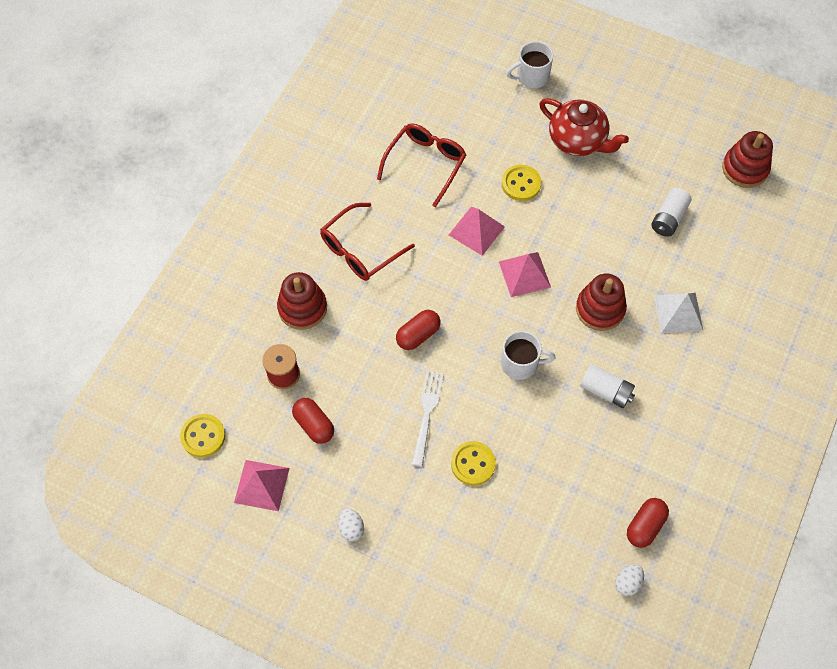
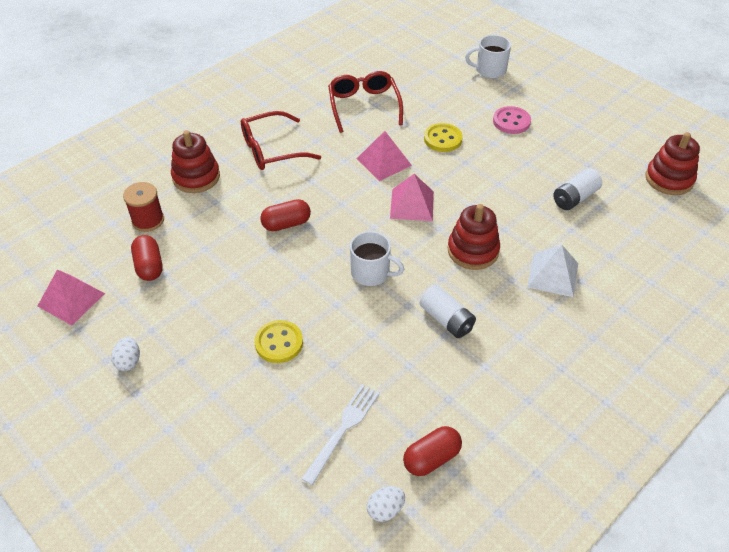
camera: 20 degrees right, 15 degrees down
(203, 436) = (47, 246): yellow button -> none
(425, 164) = (364, 106): red glasses -> red glasses turned 60 degrees counterclockwise
(427, 413) = (258, 287): white fork -> white fork (343, 429)
(578, 140) = (511, 121): red teapot -> pink button

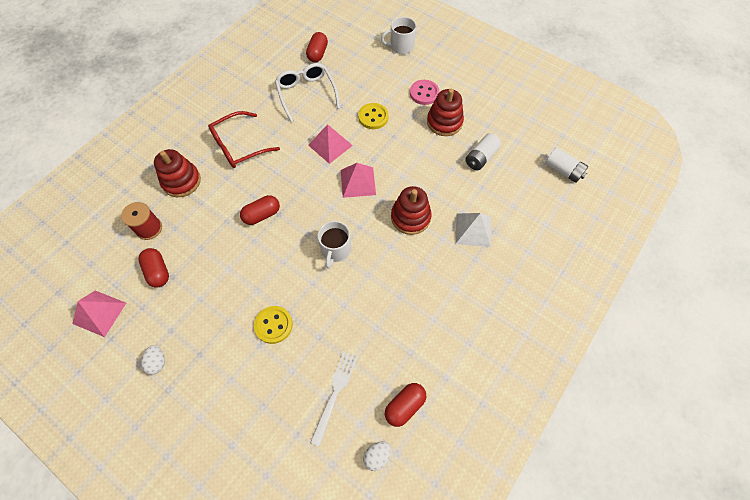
camera: 10 degrees left, 15 degrees up
(364, 106) = (306, 94): red glasses -> white glasses
(371, 273) = (335, 250): white mug -> white mug turned 90 degrees clockwise
(385, 67) = (318, 54): none -> red capsule
(446, 320) = (399, 283): white battery -> white battery (563, 170)
(669, 179) = (548, 130): red stacking toy -> red stacking toy (444, 122)

